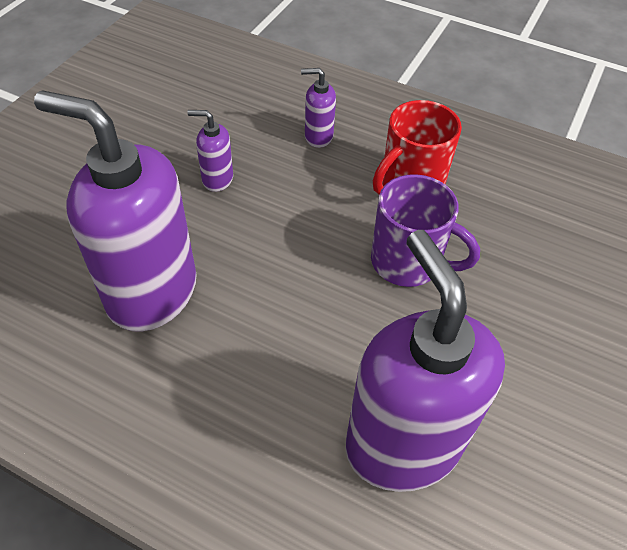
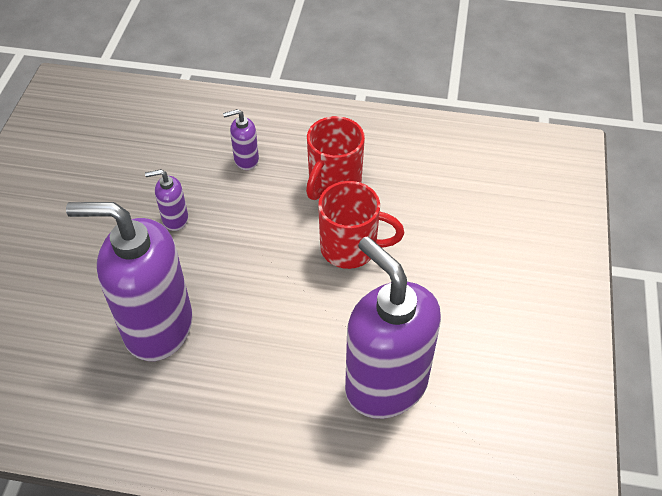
camera: 15 degrees left, 0 degrees up
(408, 262) = (351, 248): purple mug -> red mug

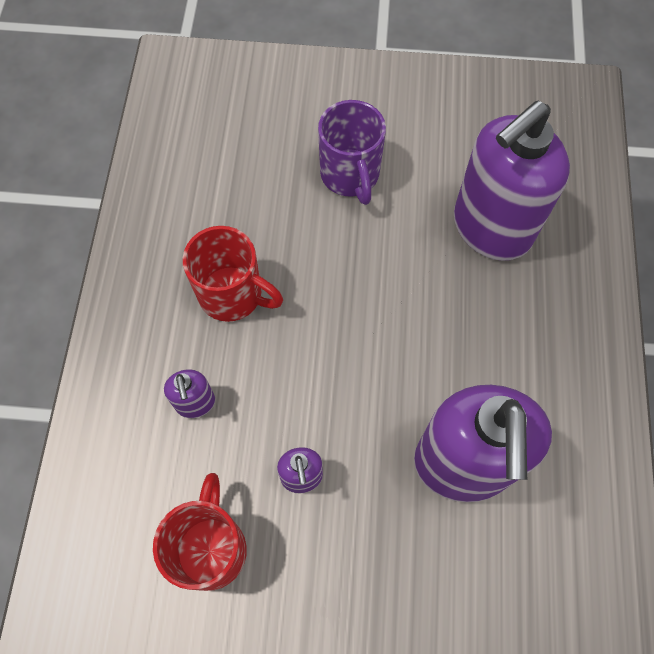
camera: 95 degrees left, 15 degrees up
(351, 248) = (328, 270): red mug -> red mug (211, 548)
(450, 272) = (350, 175): none -> purple mug

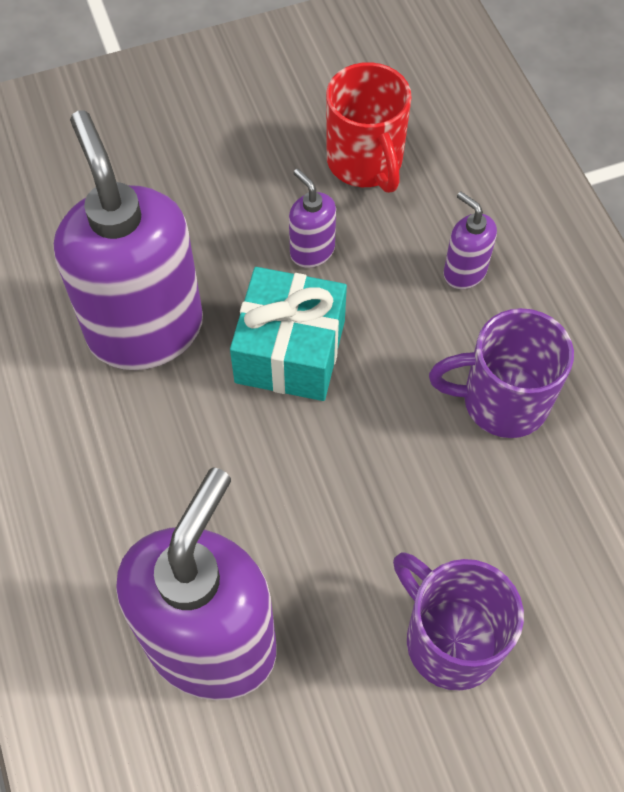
camera: 155 degrees right, 5 degrees down
(233, 295) = (501, 401): red mug -> purple mug
(359, 396) = (290, 351): none -> turquoise gift

